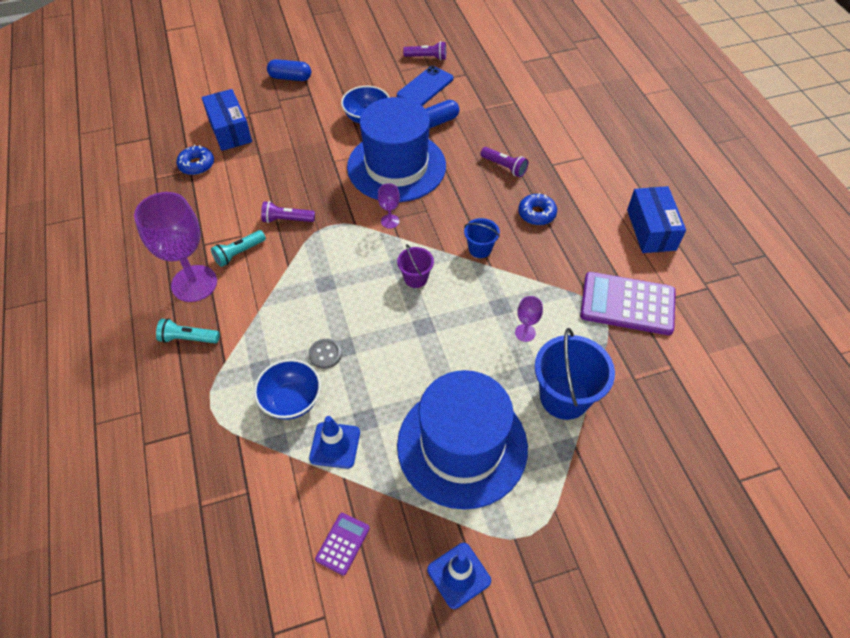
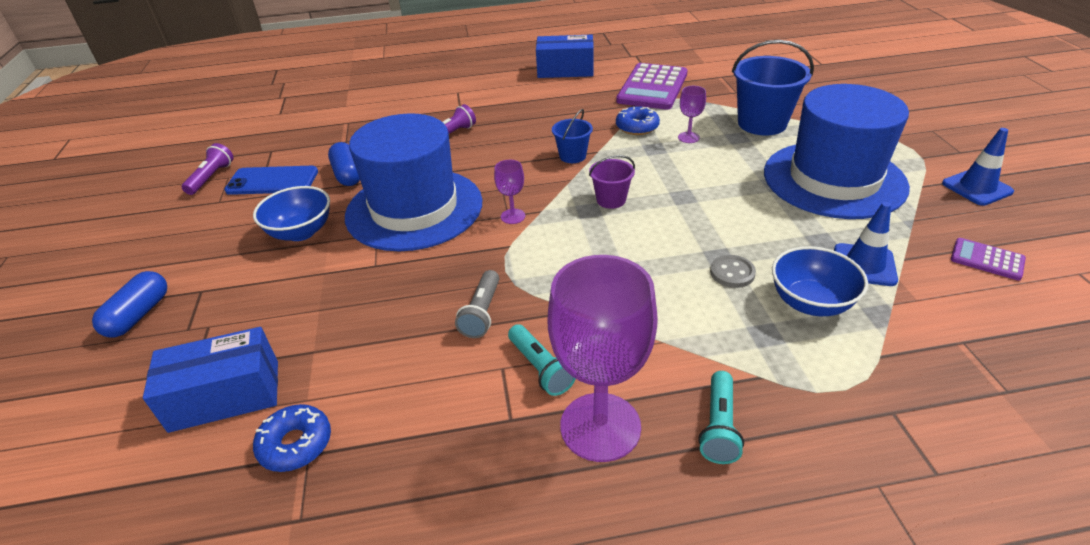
camera: 80 degrees left, 15 degrees down
(287, 220) = (482, 313): purple flashlight -> grey flashlight
(425, 87) = (272, 181): blue phone -> blue phone turned 45 degrees counterclockwise
(536, 214) = (529, 121): blue donut -> blue donut (637, 127)

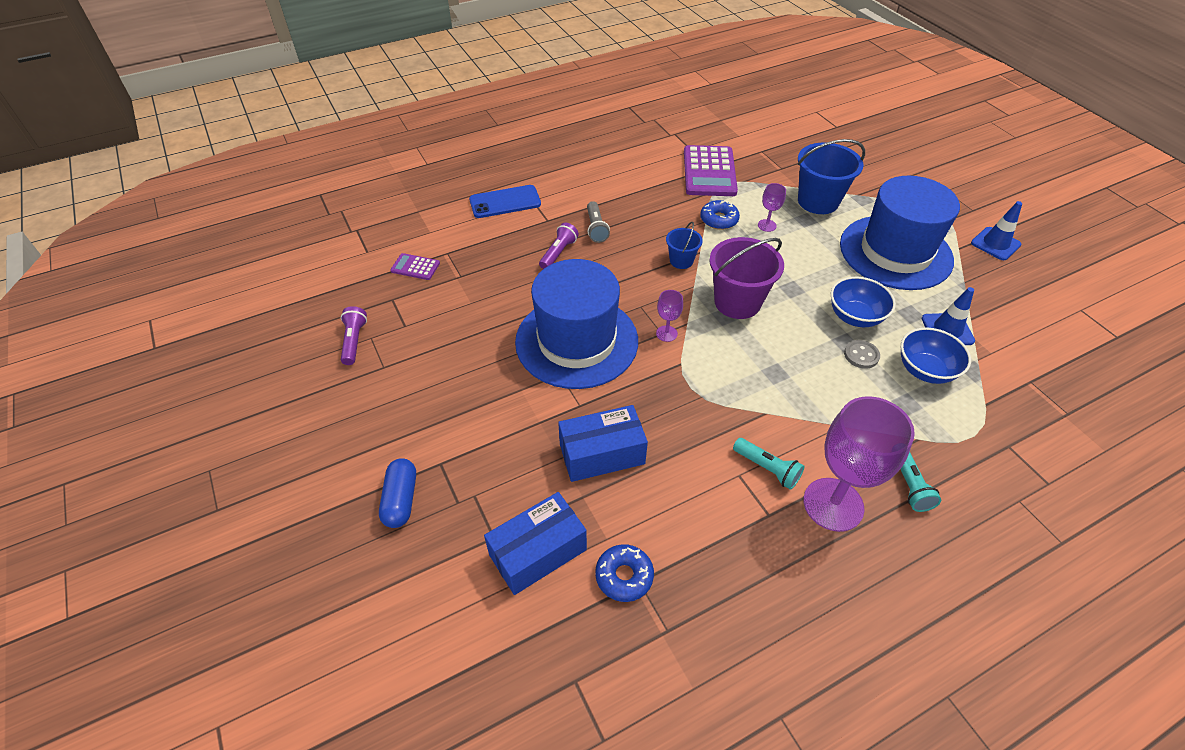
camera: 20 degrees left, 10 degrees up
(272, 181) = (420, 335): blue phone -> blue phone (505, 202)
(301, 232) = (489, 385): blue bowl -> blue bowl (855, 317)
(348, 174) = (490, 314): blue capsule -> none
(482, 313) = (696, 431): grey flashlight -> grey flashlight (596, 228)
(565, 70) = (620, 160): blue box -> blue box (602, 454)
(611, 200) = (737, 302): purple bucket -> purple bucket, size x1.86
(987, 259) = (1023, 309): purple calculator -> purple calculator (415, 267)

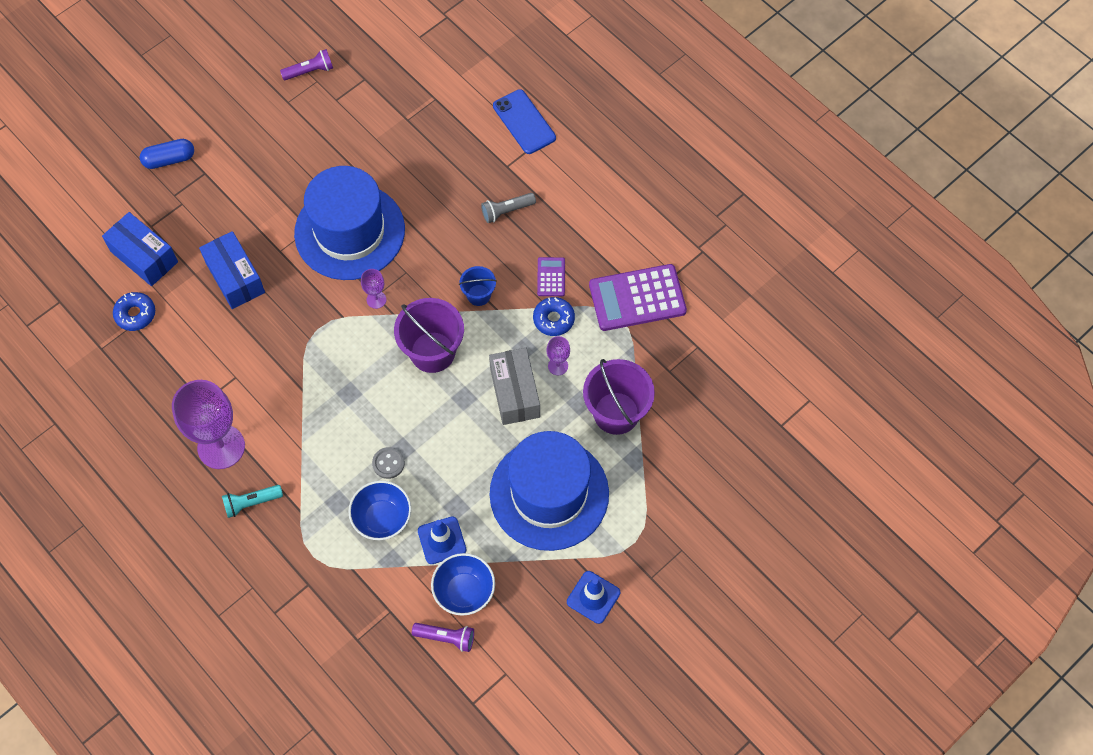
camera: 75 degrees right, 15 degrees up
(415, 267) = (409, 81): purple calculator -> purple calculator (551, 277)
(558, 253) = (460, 188): purple flashlight -> purple flashlight (446, 638)
(767, 469) = (245, 397): turquoise flashlight -> none
(790, 255) = (515, 393): none -> grey box
(818, 201) = (616, 413): blue bucket -> purple bucket
(855, 317) = (439, 456): blue bowl -> blue bowl (464, 591)

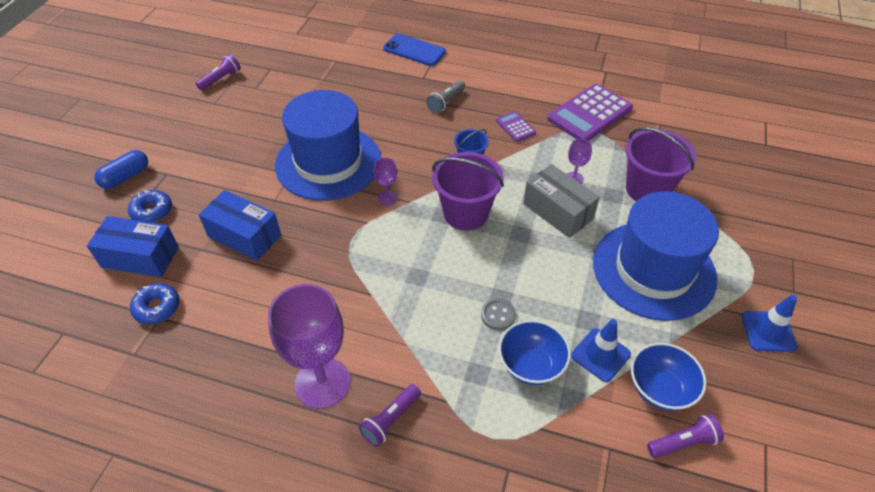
camera: 30 degrees left, 15 degrees down
(251, 503) = (390, 420): turquoise flashlight -> purple flashlight
(553, 319) = (542, 151): blue donut -> blue donut (152, 211)

